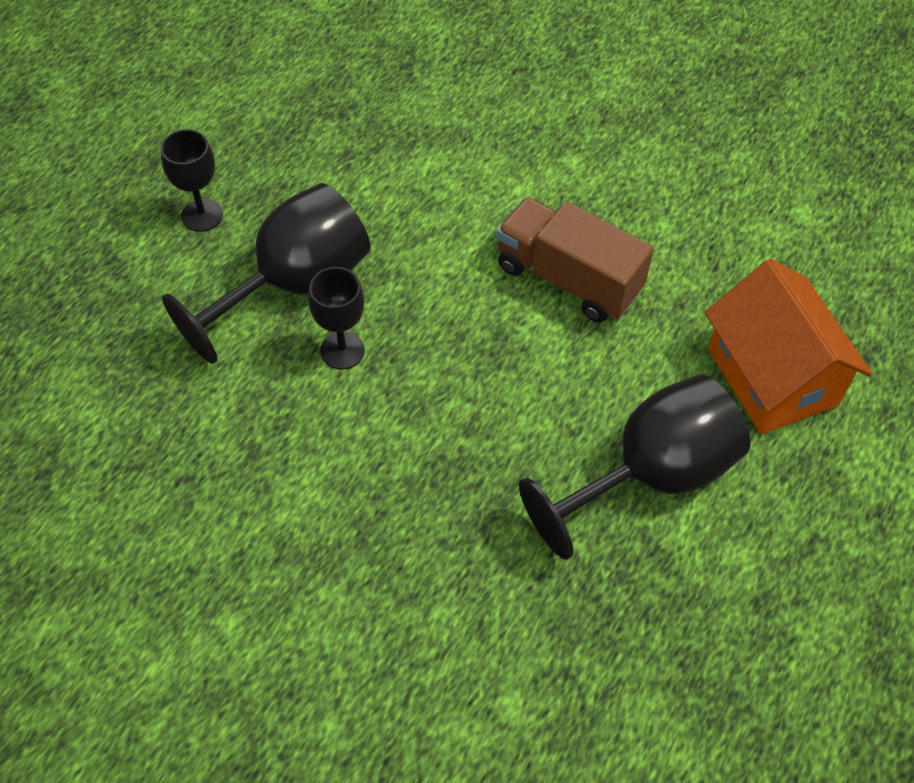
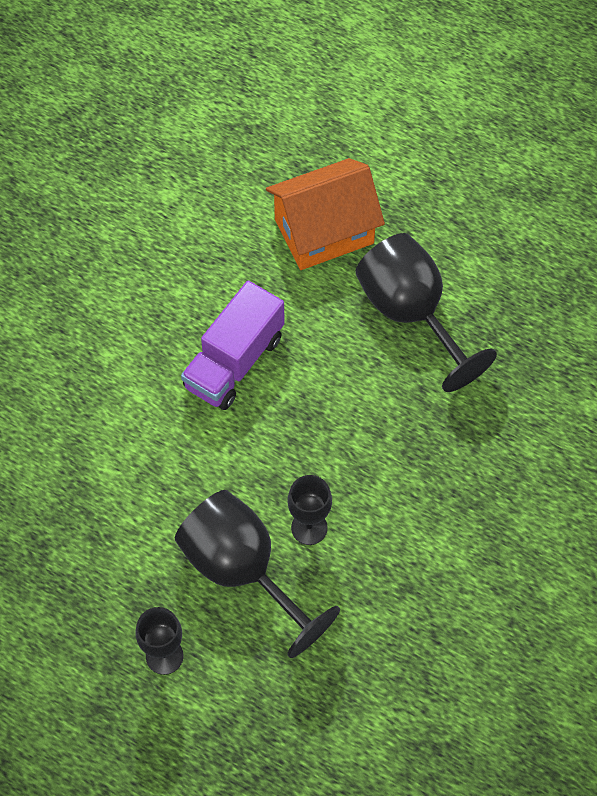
camera: 90 degrees left, 5 degrees up
(568, 278) = (234, 362): brown truck -> purple truck

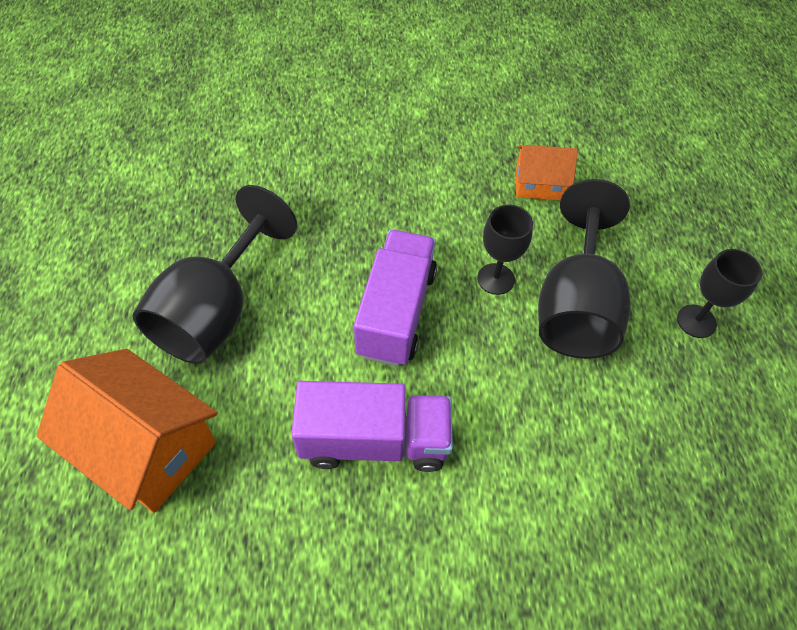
camera: 125 degrees left, 5 degrees down
(327, 434) = (396, 312): none -> purple truck
(386, 638) = (539, 184): none -> orange house

